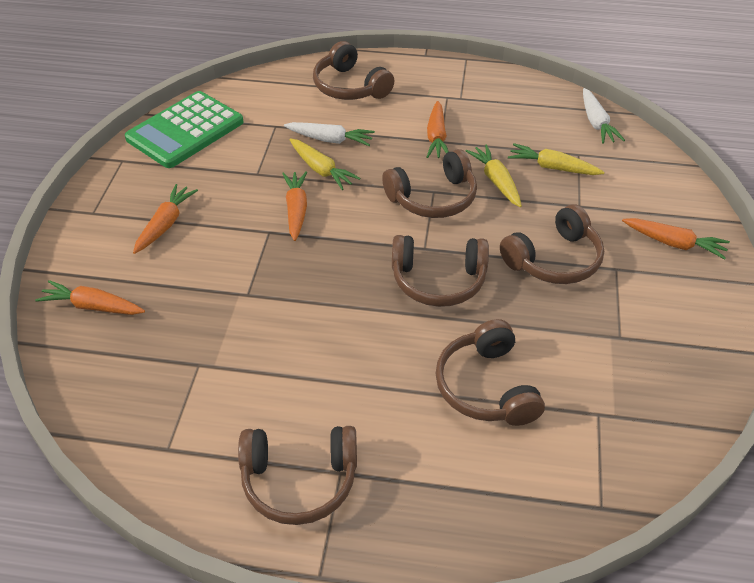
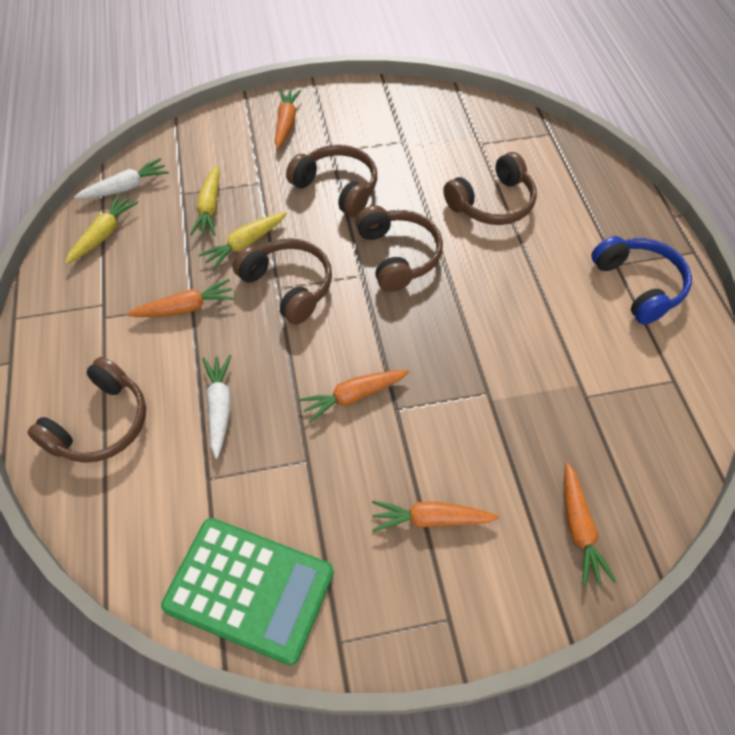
camera: 110 degrees left, 10 degrees up
(299, 480) = (639, 285): brown headphones -> blue headphones
(321, 169) = (278, 397): yellow carrot -> yellow carrot (103, 235)

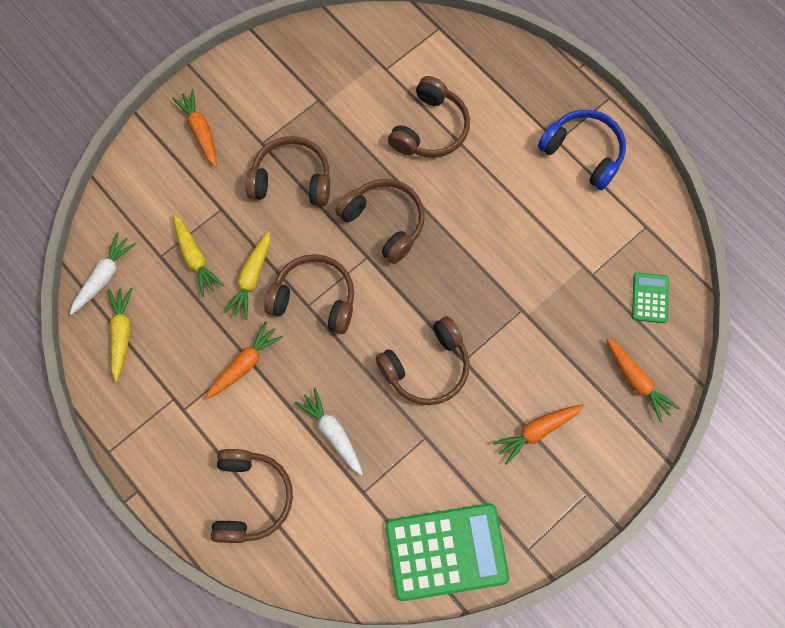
camera: 30 degrees left, 15 degrees up
(354, 396) = (426, 367): orange carrot -> brown headphones
(641, 451) = (650, 298): none -> green calculator

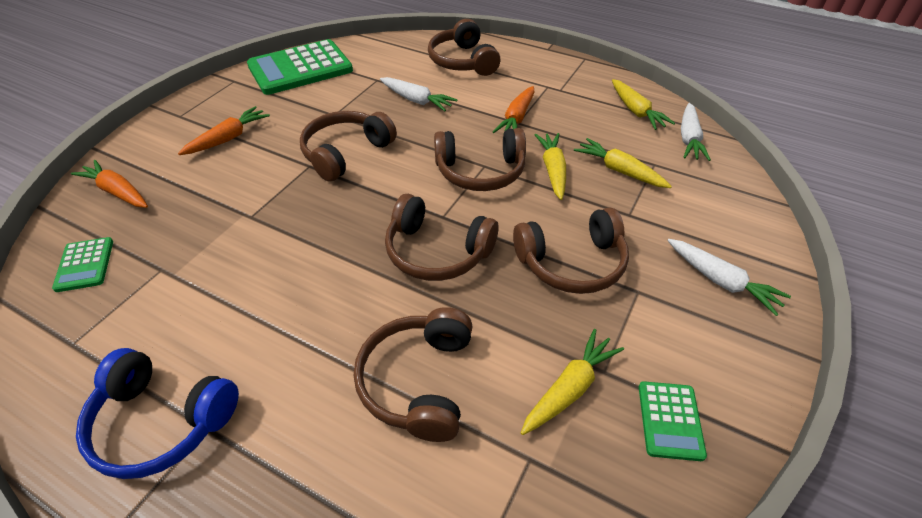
camera: 160 degrees right, 25 degrees down
(200, 132) = (720, 281): orange carrot -> white carrot
(300, 62) = (670, 420): none -> green calculator
(345, 96) = (569, 389): none -> yellow carrot

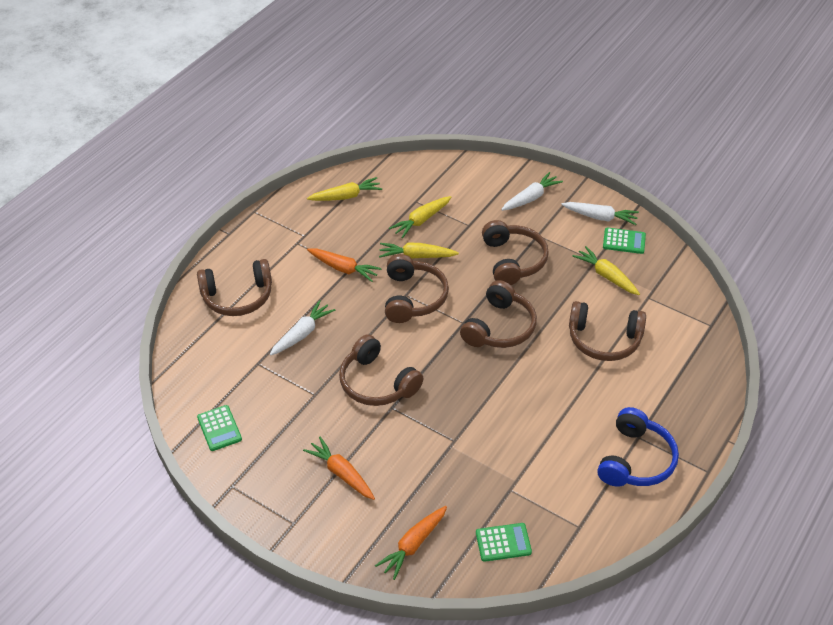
camera: 85 degrees left, 0 degrees up
(300, 68) = (219, 428): green calculator -> green calculator, size x0.47
(689, 138) = (387, 176): white carrot -> white carrot (600, 217)

